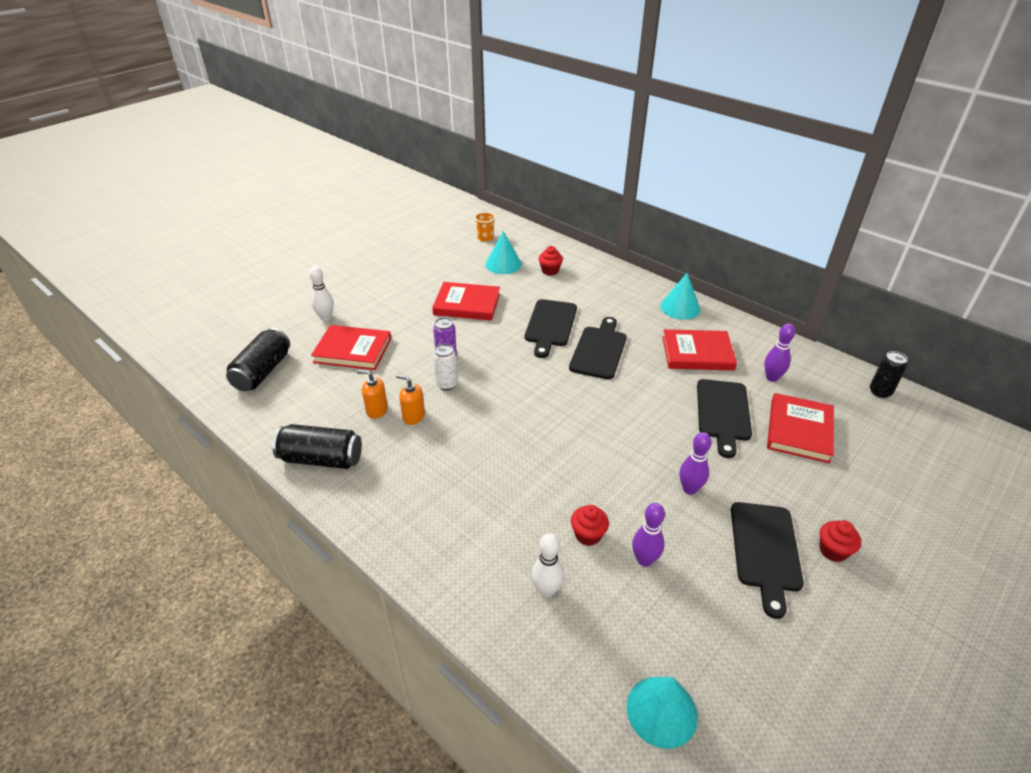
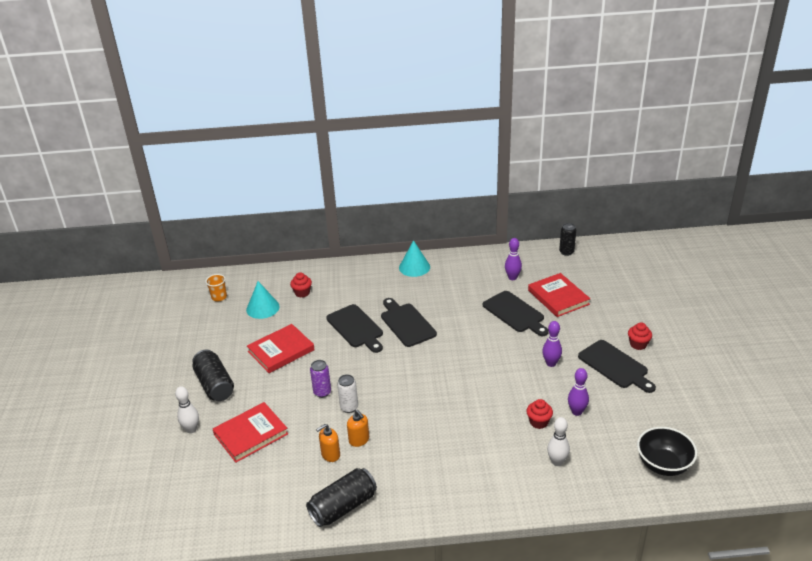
camera: 45 degrees left, 5 degrees down
(263, 371) = (207, 495): black can -> black can (215, 385)
(413, 416) = (359, 440): orange soap dispenser -> orange soap dispenser turned 105 degrees counterclockwise
(661, 711) = (663, 465): turquoise cone -> black bowl
(697, 353) = (460, 289): red book -> none

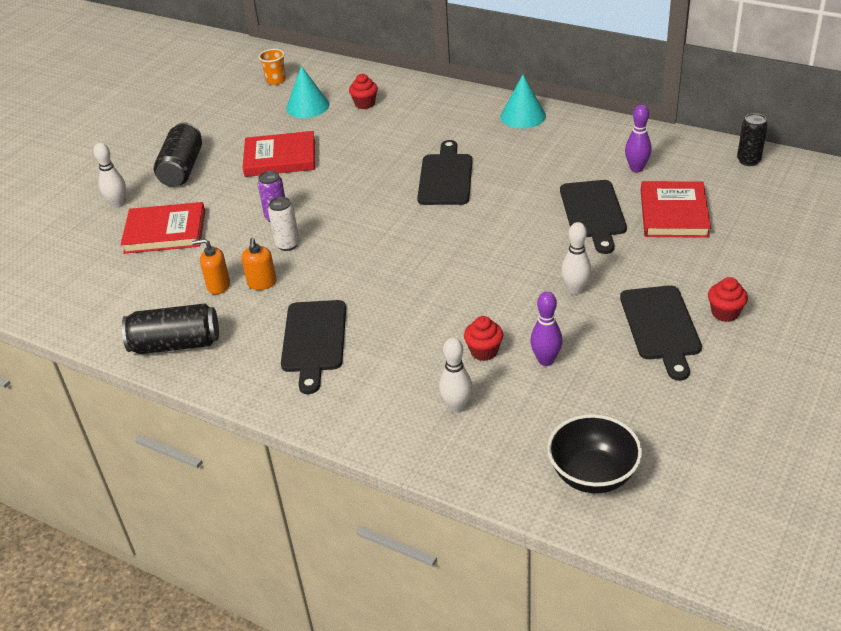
camera: 35 degrees right, 5 degrees up
(356, 328) = (383, 162): black cutting board -> black cutting board (314, 340)
(551, 363) = (575, 289): purple bowling pin -> white bowling pin

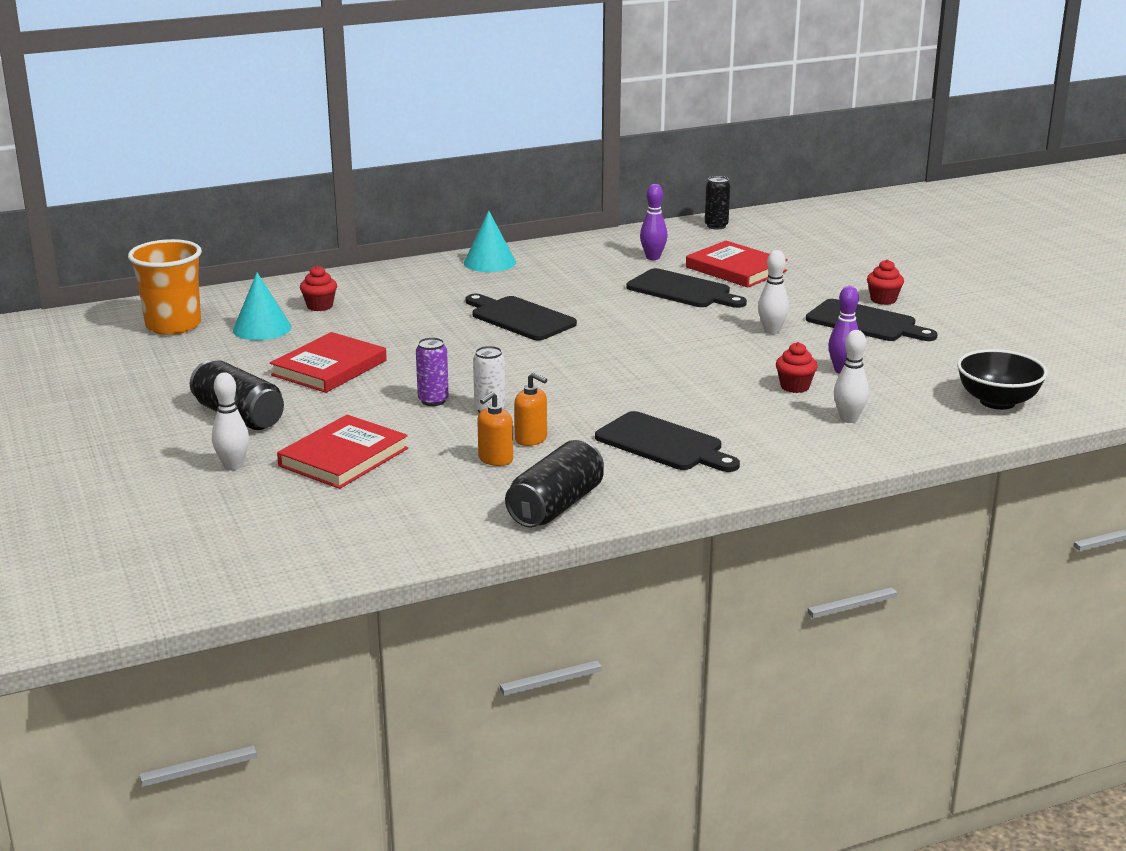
camera: 55 degrees left, 15 degrees down
(276, 80) = (173, 325): orange cup -> orange cup, size x2.00

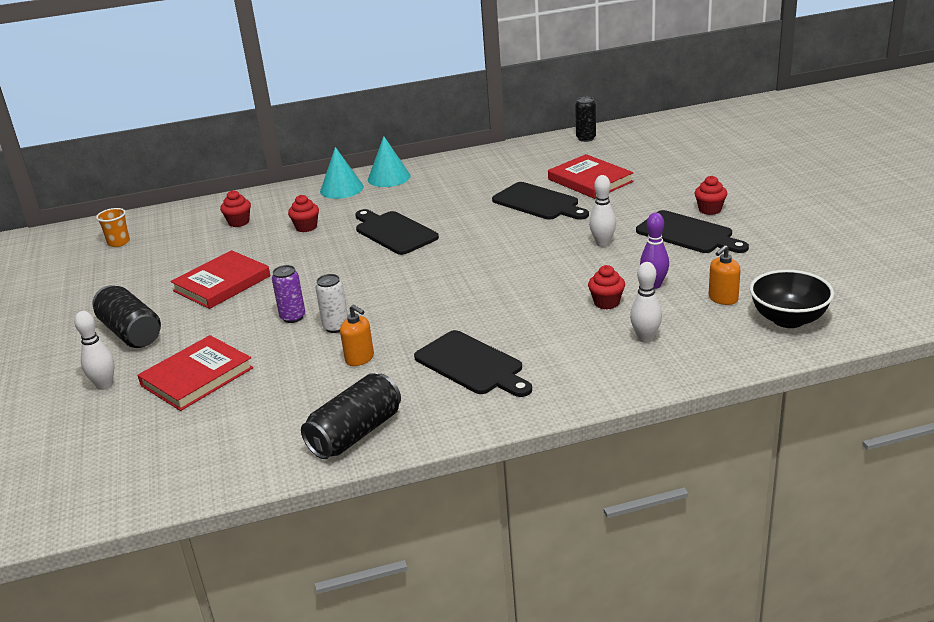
camera: 10 degrees right, 5 degrees up
(173, 325) = (119, 242): orange cup -> orange cup, size x0.50
(262, 328) = (185, 244): turquoise cone -> turquoise cone (341, 189)
(408, 312) = (306, 227): none -> red cupcake
(495, 459) = (322, 380): orange soap dispenser -> orange soap dispenser (723, 299)
(653, 257) = (523, 170): purple bowling pin -> none

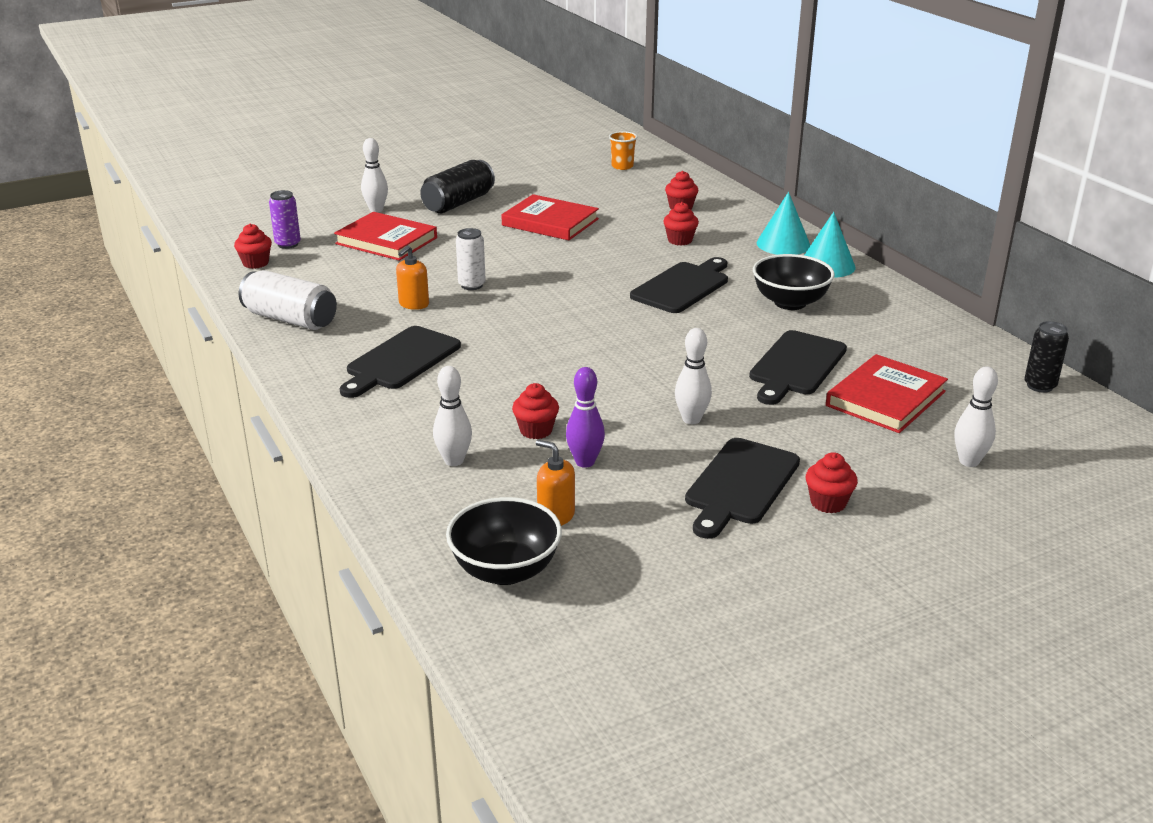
camera: 75 degrees right, 0 degrees up
(194, 467) = (255, 263): none -> red cupcake
(293, 317) = (489, 263): purple can -> purple can (288, 244)
(355, 433) = (290, 319): black can -> white can
(442, 196) = (790, 302): none -> black bowl
(668, 167) = (969, 461): none -> white bowling pin

